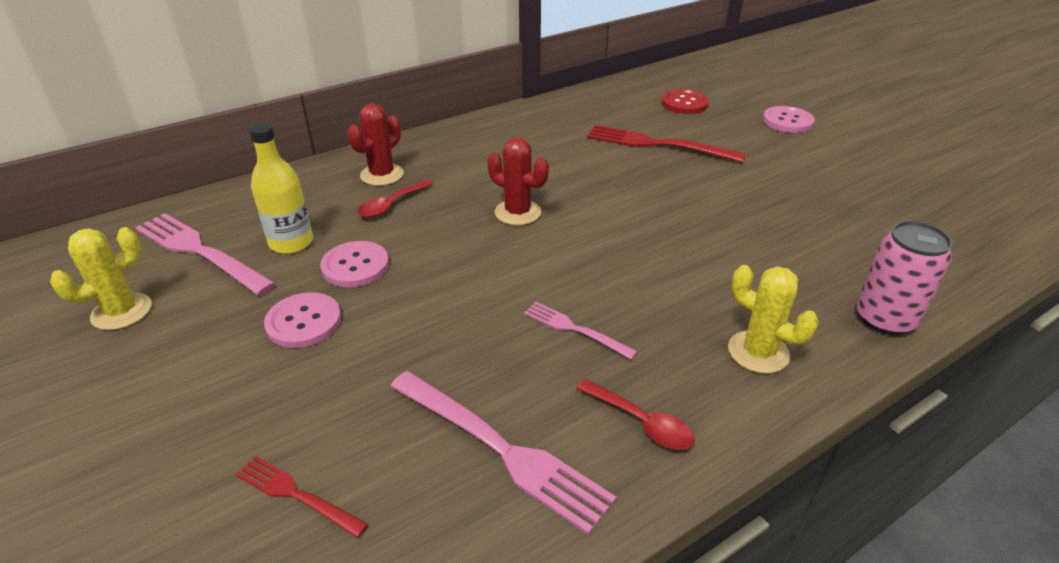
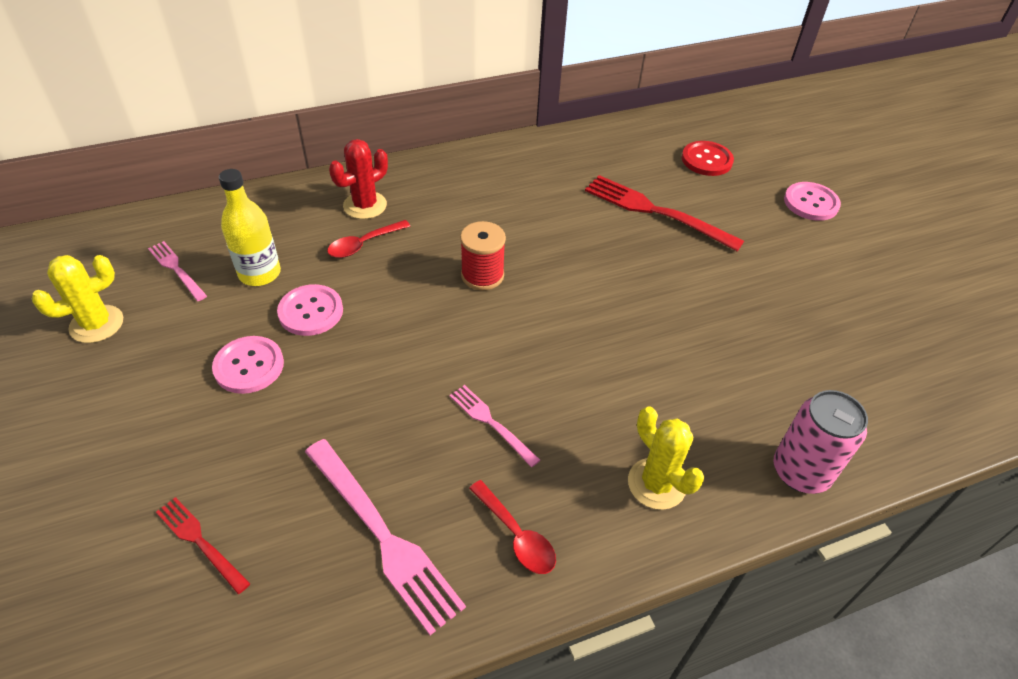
camera: 10 degrees right, 10 degrees up
(200, 251) = (176, 269): pink fork -> pink fork, size x0.55
(518, 212) = (482, 275): red cactus -> red spool

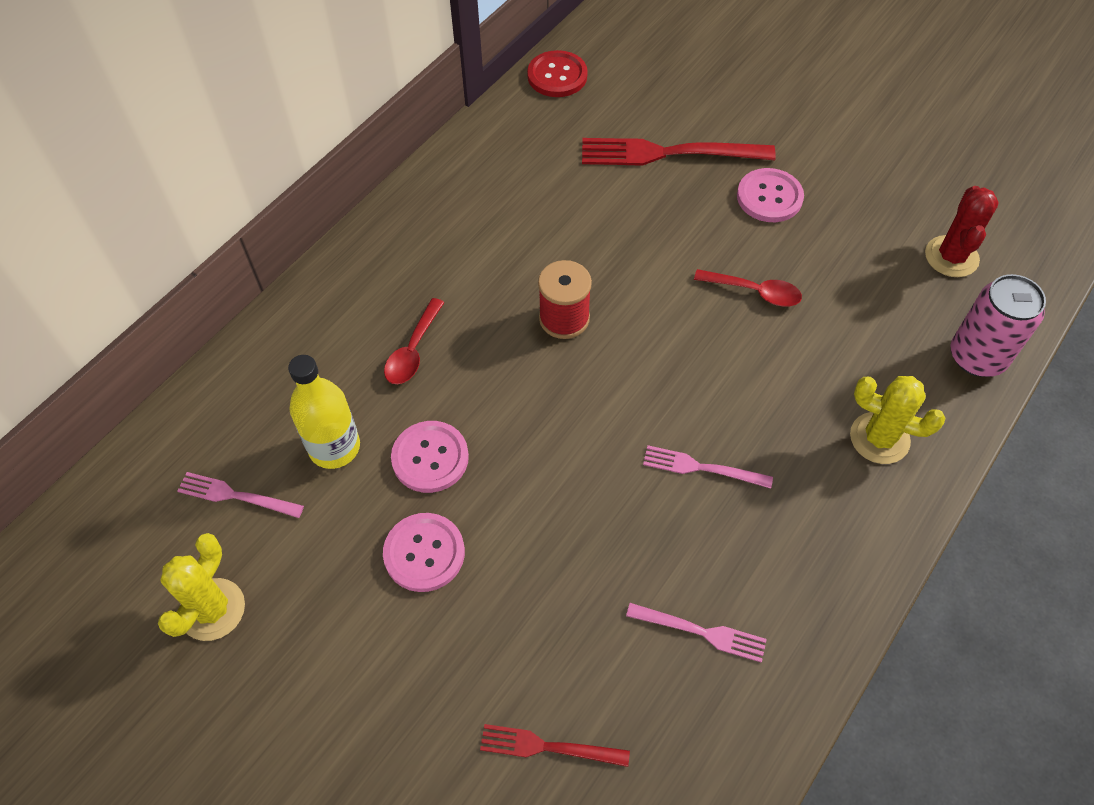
camera: 30 degrees left, 10 degrees up
(365, 205) = (371, 303): red cactus -> red cactus (951, 257)
(383, 536) = (701, 632): pink fork -> pink fork, size x0.55
(516, 535) = (808, 557): red spoon -> red spoon (754, 292)
(706, 160) = (669, 65): red button -> red button (557, 76)
(811, 203) = (798, 68): pink button -> pink button (769, 197)

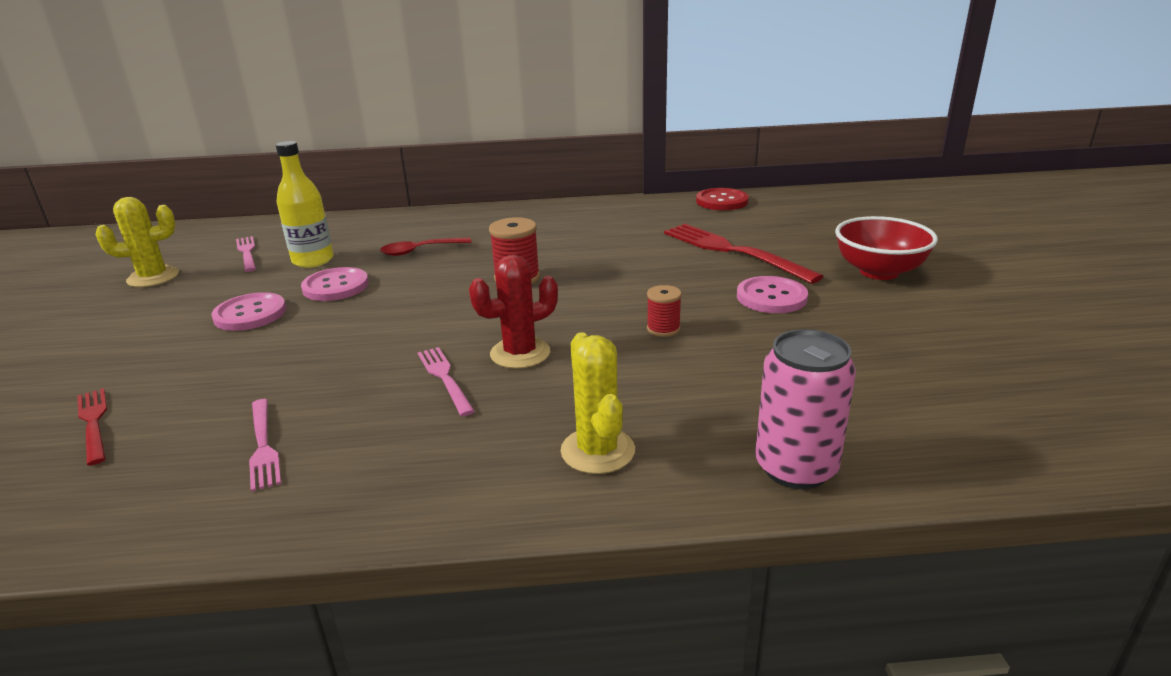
camera: 50 degrees right, 30 degrees down
(754, 292) = (663, 329): red spoon -> red spool
(793, 110) = (879, 272): none -> red bowl
(951, 257) = (890, 400): red cactus -> red cactus (520, 353)

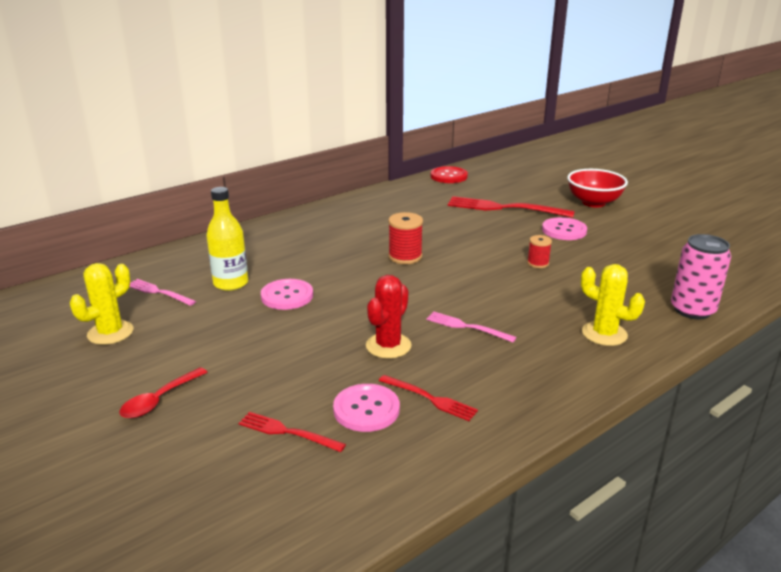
camera: 35 degrees left, 0 degrees up
(250, 314) = (258, 332): pink button -> pink button (366, 409)
(263, 446) = (430, 399): pink fork -> red fork
(420, 251) = (303, 256): red spoon -> red spoon (159, 400)
(520, 353) = (485, 300): red cactus -> red cactus (388, 346)

